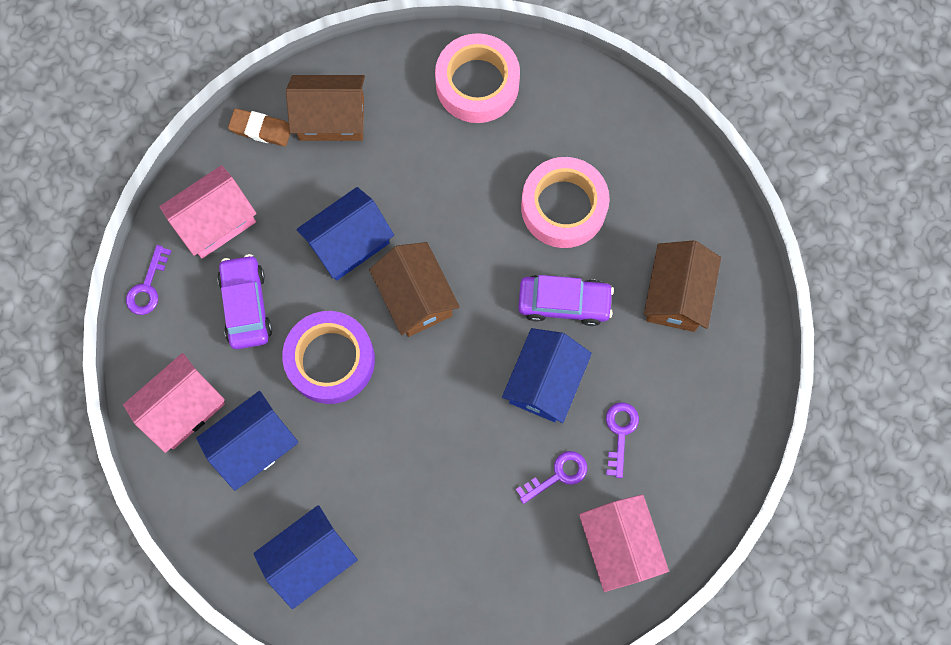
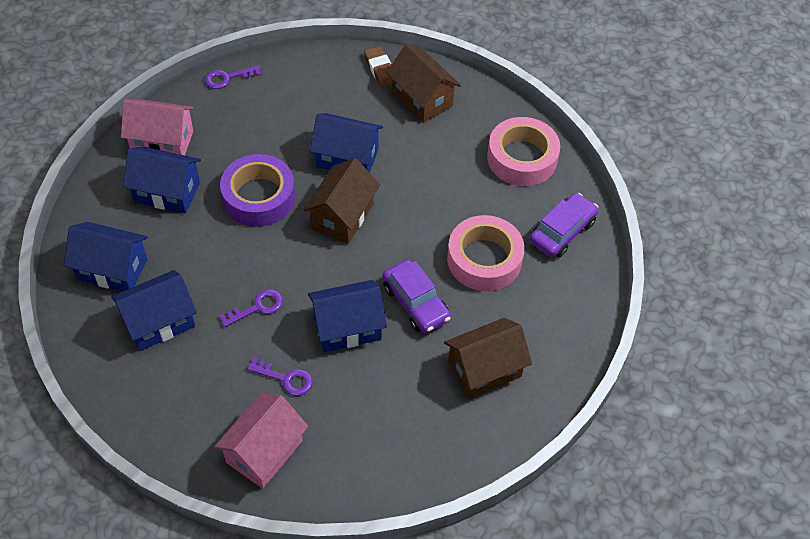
camera: 50 degrees right, 20 degrees down
(216, 222) = (299, 84): pink house -> none
(246, 306) = (257, 132): purple car -> purple car (562, 231)
(408, 551) = (159, 322): none -> blue house
(620, 432) = (350, 398): purple key -> purple key (257, 307)

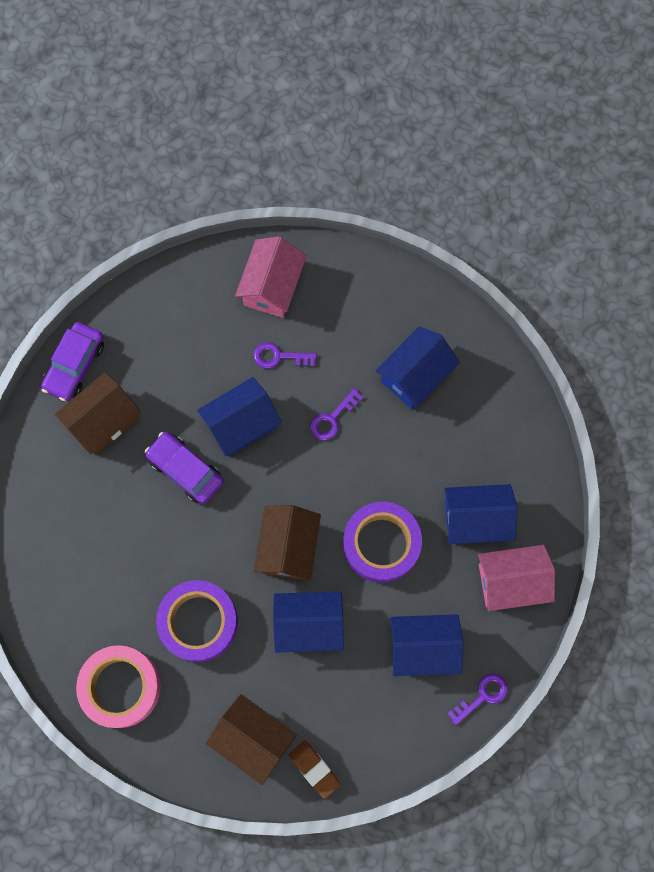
camera: 165 degrees right, 20 degrees up
(112, 269) = (484, 415): blue house -> blue house (423, 647)
(441, 184) = (198, 622): none -> purple tape
(484, 259) = (131, 541): pink tape -> none
(562, 231) = (59, 601): purple car -> purple car (75, 365)

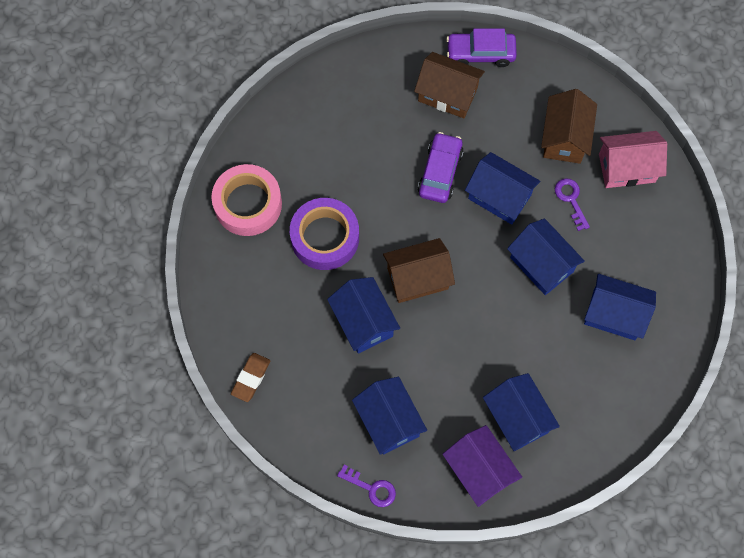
camera: 65 degrees right, 5 degrees down
(253, 738) = (253, 320): brown house -> brown house (565, 138)
(332, 418) = (541, 264): purple key -> blue house
(381, 544) = (457, 350): purple tape -> none
(511, 581) = (479, 471): pink house -> purple house

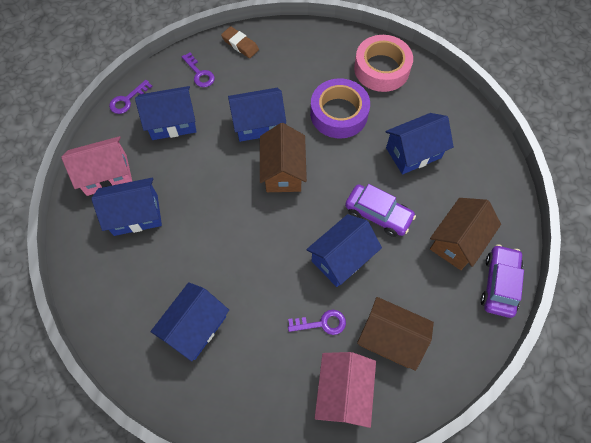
camera: 105 degrees right, 5 degrees down
(309, 413) = (199, 74): none -> purple key
(479, 471) = (106, 175): purple house -> pink house
(541, 264) = (264, 276): blue house -> blue house (413, 153)

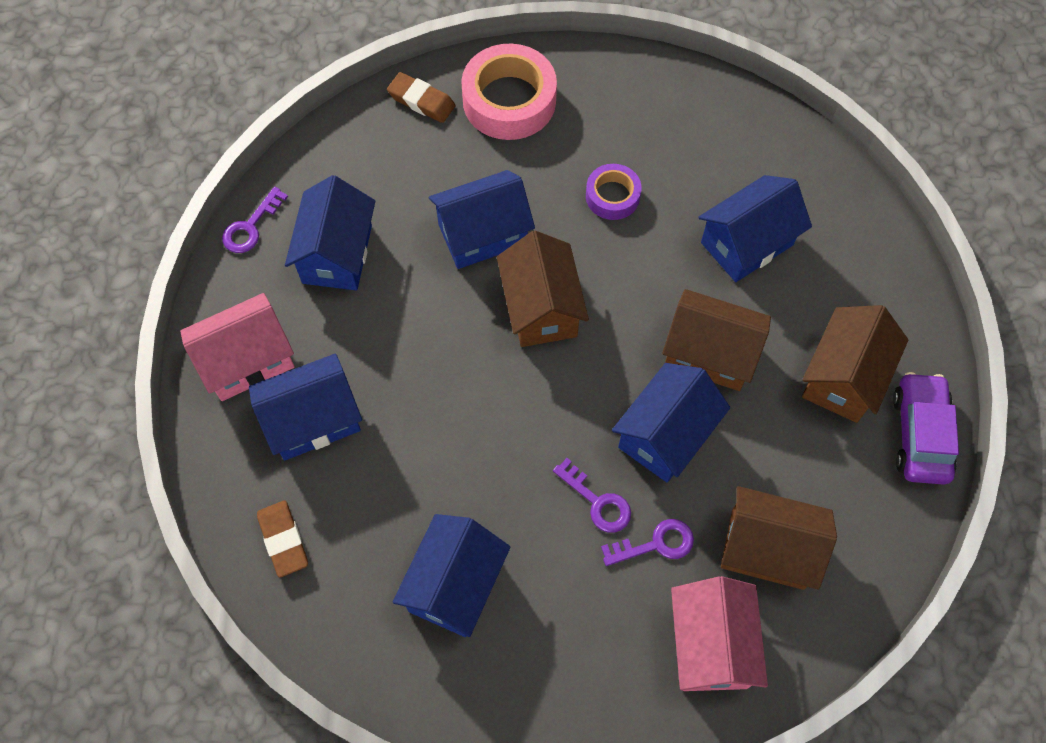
camera: 10 degrees left, 0 degrees up
(101, 282) = (283, 540): none -> brown eraser
(172, 122) = (337, 254): blue house -> blue house turned 60 degrees counterclockwise
(199, 74) = (364, 162): purple key -> purple key (597, 502)
(339, 113) = (612, 196): purple tape -> purple tape, size x0.56
(378, 214) = (709, 354): purple car -> brown house
(381, 69) = (667, 109): pink tape -> pink tape (509, 101)

